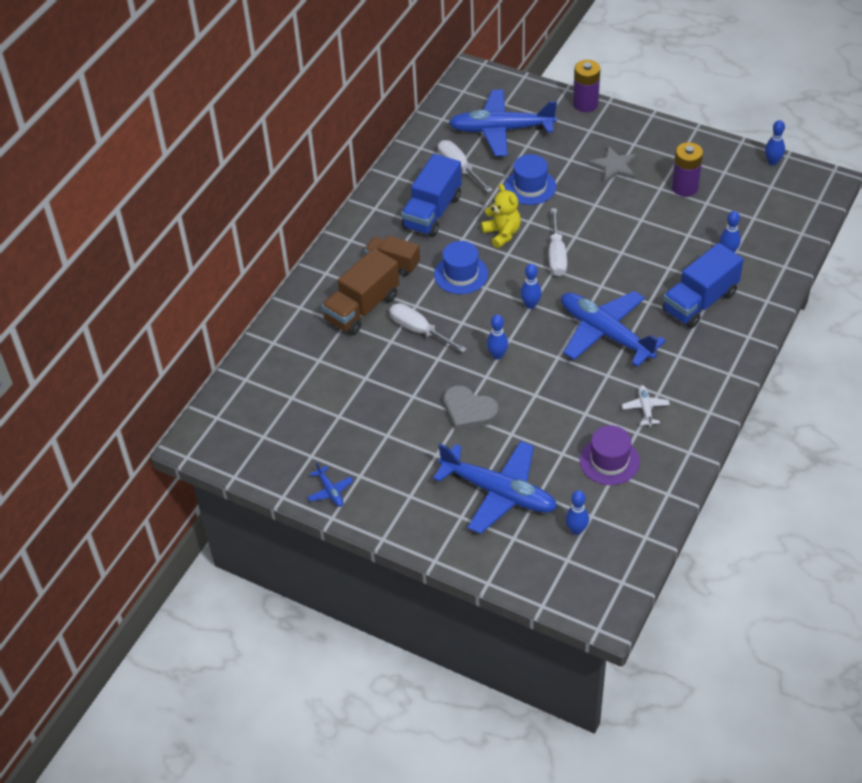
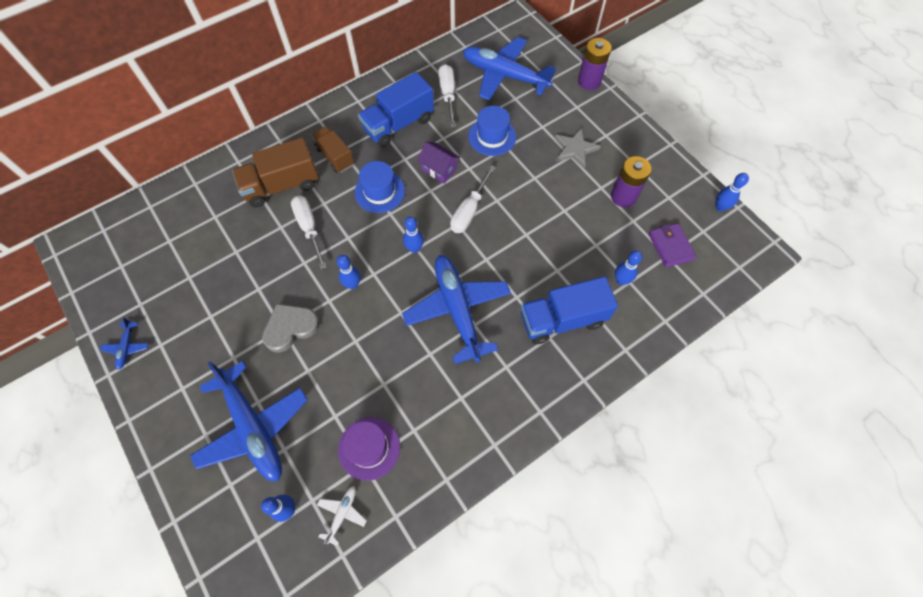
camera: 25 degrees right, 15 degrees up
(469, 411) = (290, 328): grey heart -> grey heart turned 90 degrees clockwise
(502, 234) = (439, 169): yellow teddy bear -> purple house
(645, 408) = (439, 408): white plane -> white plane (342, 513)
(751, 209) = (670, 246): none -> purple wallet

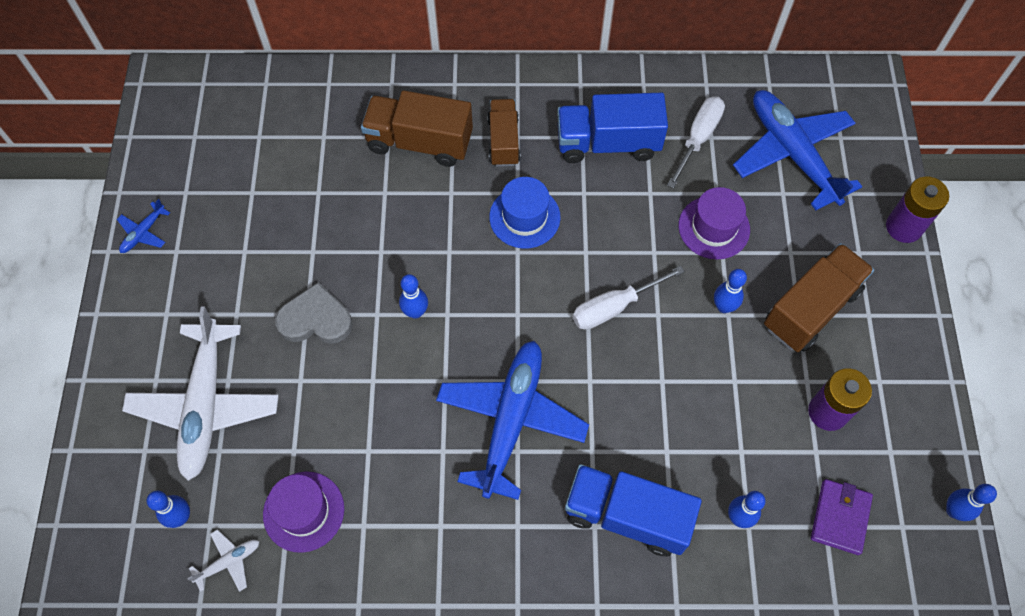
camera: 35 degrees right, 0 degrees up
(253, 428) = (205, 405): blue plane -> white plane
(309, 228) = (414, 213): white screwdriver -> none
(414, 248) = (515, 313): blue bowling pin -> blue bowling pin (723, 307)
(439, 169) = (615, 231): purple house -> none
(492, 136) = (714, 227): blue hat -> purple hat
(574, 149) = (811, 309): grey star -> brown truck

